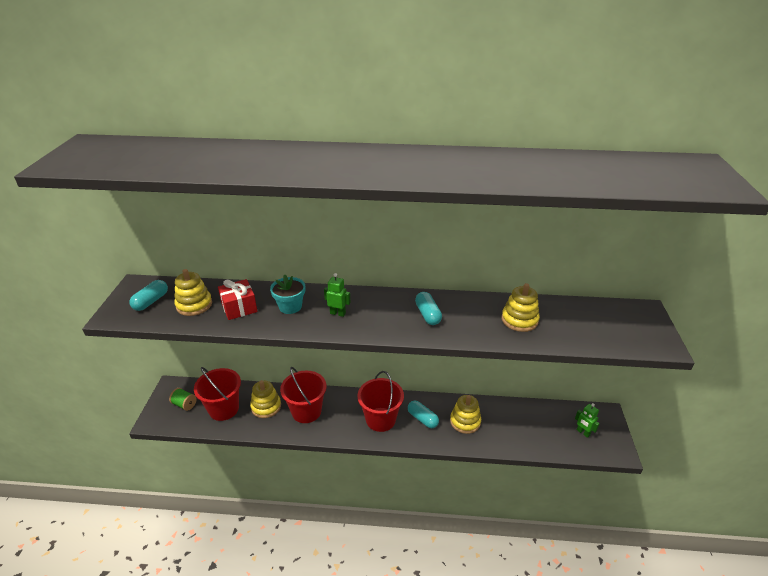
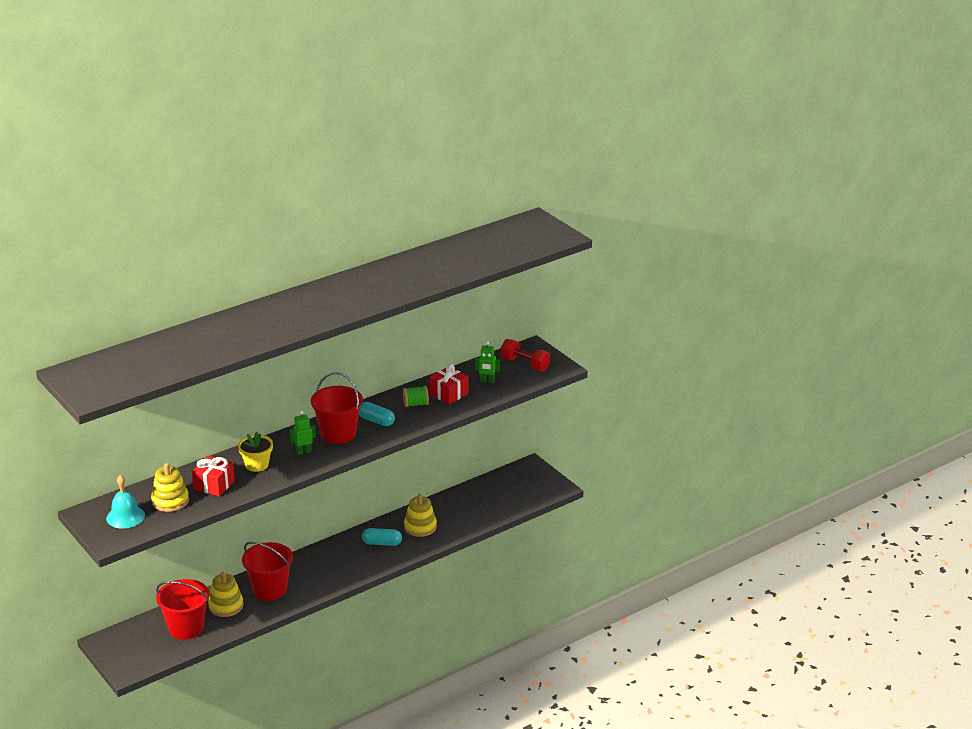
camera: 40 degrees left, 5 degrees down
(151, 301) = (125, 517): turquoise capsule -> turquoise bell
(184, 404) = (140, 645): green spool -> green spool (415, 404)
(290, 306) = (257, 465): turquoise flower pot -> yellow flower pot
(380, 419) = (345, 561): red bucket -> red bucket (338, 434)
(519, 320) = (449, 394): yellow stacking toy -> red gift
(583, 432) = (522, 488): green robot -> green robot (487, 381)
(624, 324) = (525, 364): none -> red dumbbell

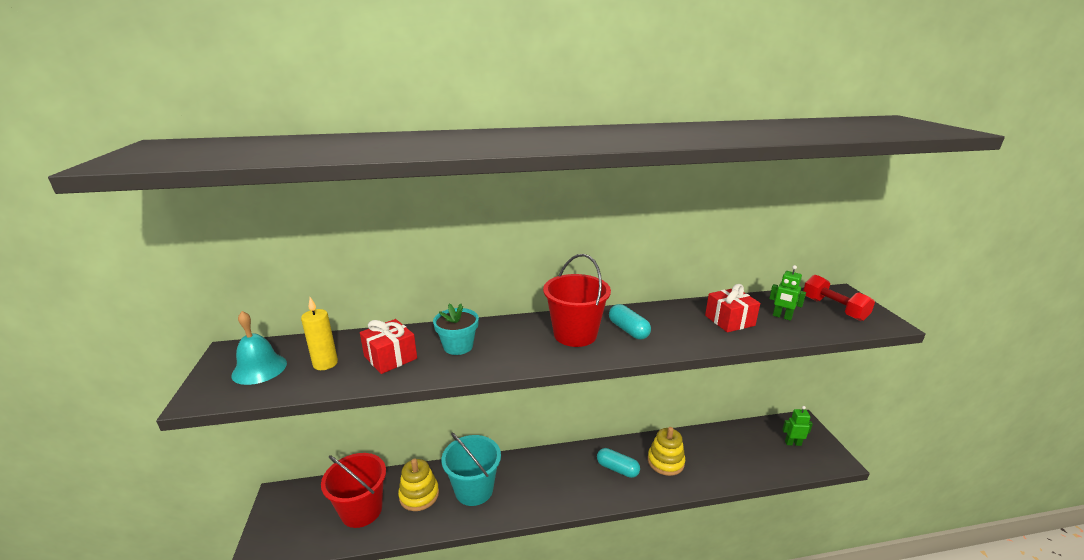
camera: 25 degrees right, 5 degrees down
(170, 501) = (325, 363): yellow stacking toy -> yellow candle
(257, 465) = (458, 346): yellow flower pot -> turquoise flower pot
(270, 590) = (474, 490): red bucket -> turquoise bucket
(303, 451) = (522, 344): green robot -> green robot (793, 443)
(415, 404) = (684, 323): green spool -> none

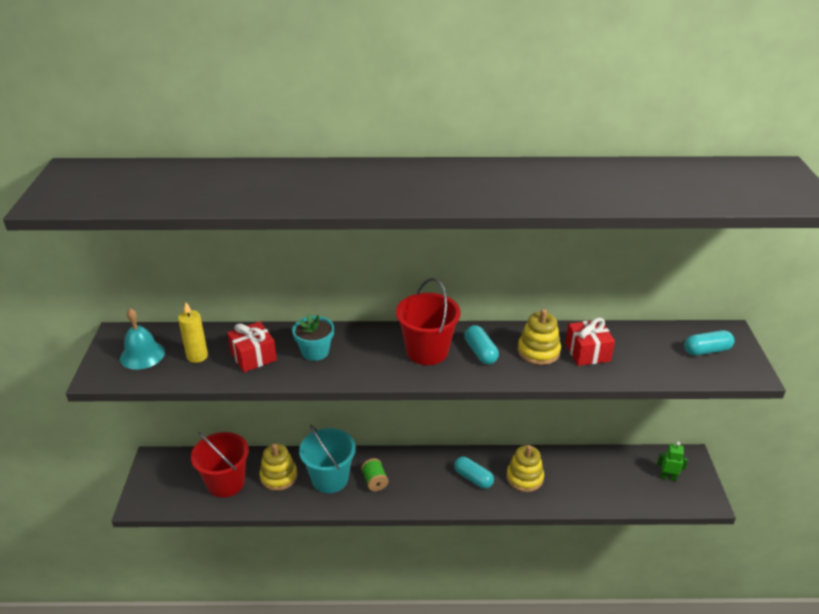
camera: 10 degrees right, 10 degrees up
(521, 486) = (374, 481): none -> green spool
(683, 324) = (538, 351): none -> yellow stacking toy
(782, 317) = (645, 354): green robot -> none
(833, 309) = (706, 350): red dumbbell -> turquoise capsule

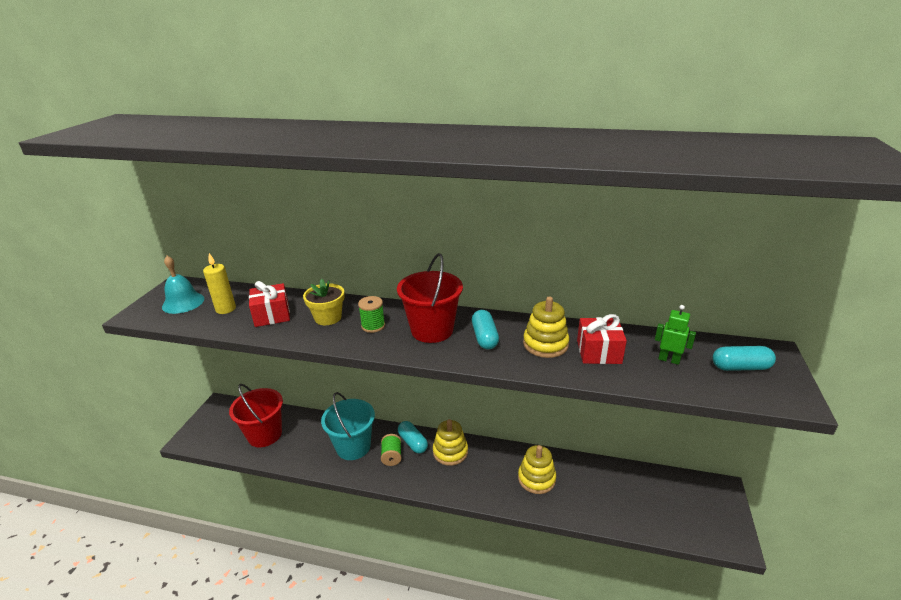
camera: 15 degrees right, 5 degrees down
(278, 476) = (310, 437): yellow stacking toy -> yellow stacking toy (450, 452)
(315, 352) = (328, 318): turquoise flower pot -> yellow flower pot
(366, 354) = (373, 326): none -> green spool
(473, 478) = (485, 470): turquoise capsule -> turquoise capsule (413, 442)
(668, 477) = (692, 506): green robot -> green robot (669, 360)

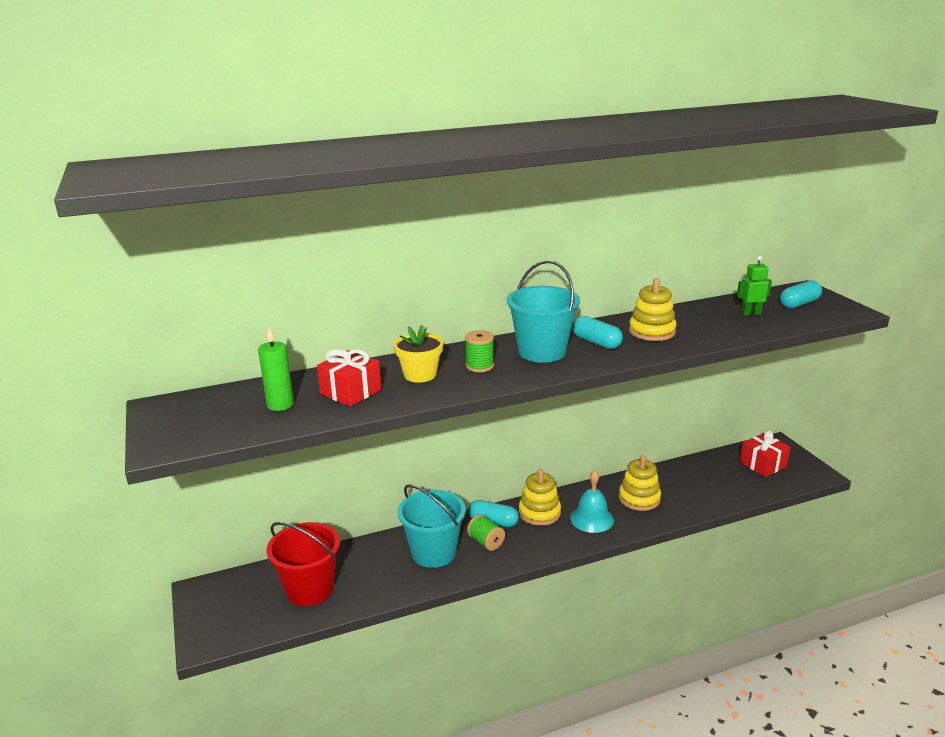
camera: 35 degrees left, 5 degrees down
(183, 302) = (207, 417): turquoise bell -> turquoise bell (592, 518)
(226, 309) = (280, 405): yellow candle -> green candle
(432, 330) = (542, 352): red bucket -> turquoise bucket
(598, 352) = (698, 324): red gift -> red gift (763, 464)

